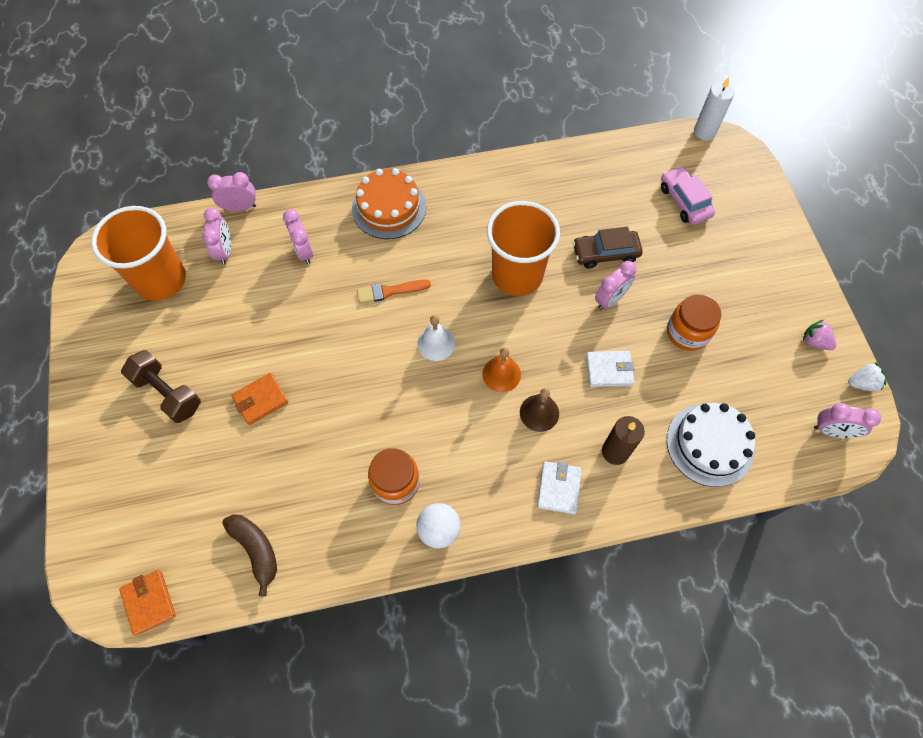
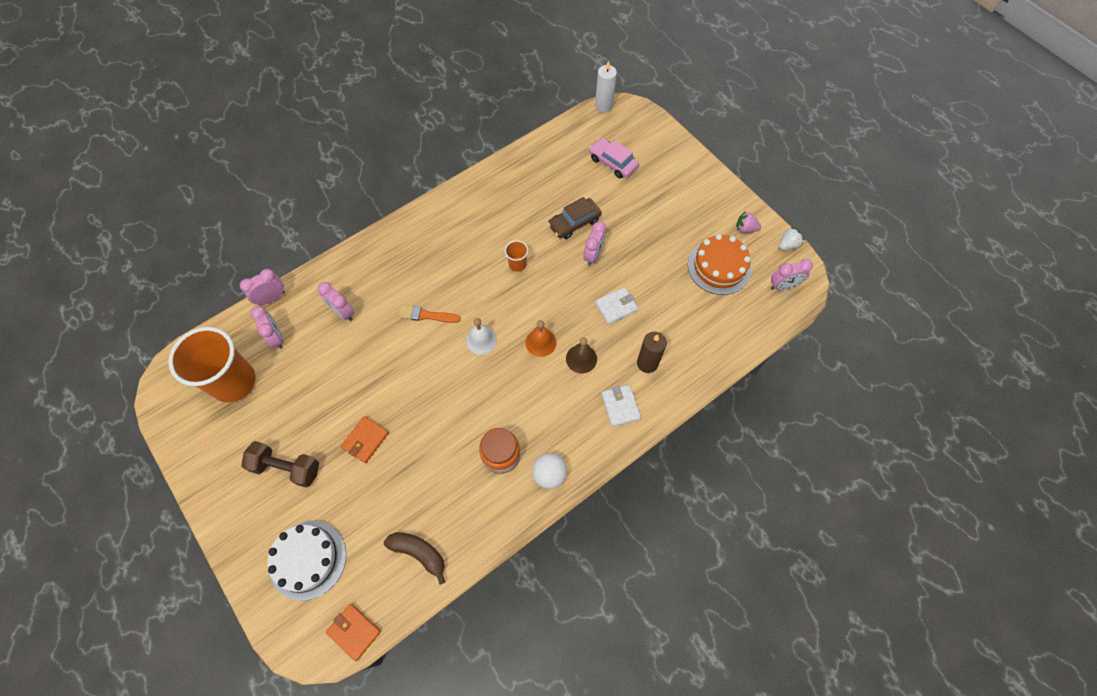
camera: 25 degrees left, 0 degrees up
(389, 208) = (394, 251): orange cake -> orange cake (719, 267)
(390, 291) = (426, 315): orange brush -> orange brush turned 45 degrees clockwise
(517, 275) = (517, 264): orange cup -> orange cup, size x0.43
(687, 332) = (658, 257): orange jar -> none
(710, 444) = (708, 330): white cake -> white cake (307, 559)

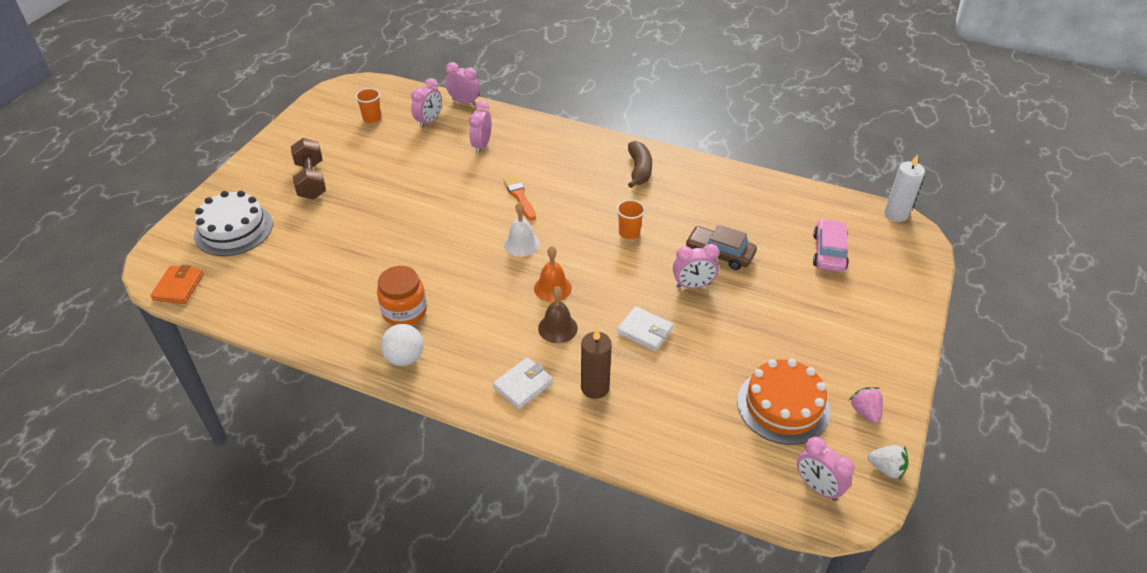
camera: 60 degrees right, 20 degrees down
(233, 382) = (372, 118): orange cup -> orange cup, size x0.43
(365, 440) = (365, 214): orange wallet -> none
(419, 553) = (272, 297): brown banana -> brown banana (639, 170)

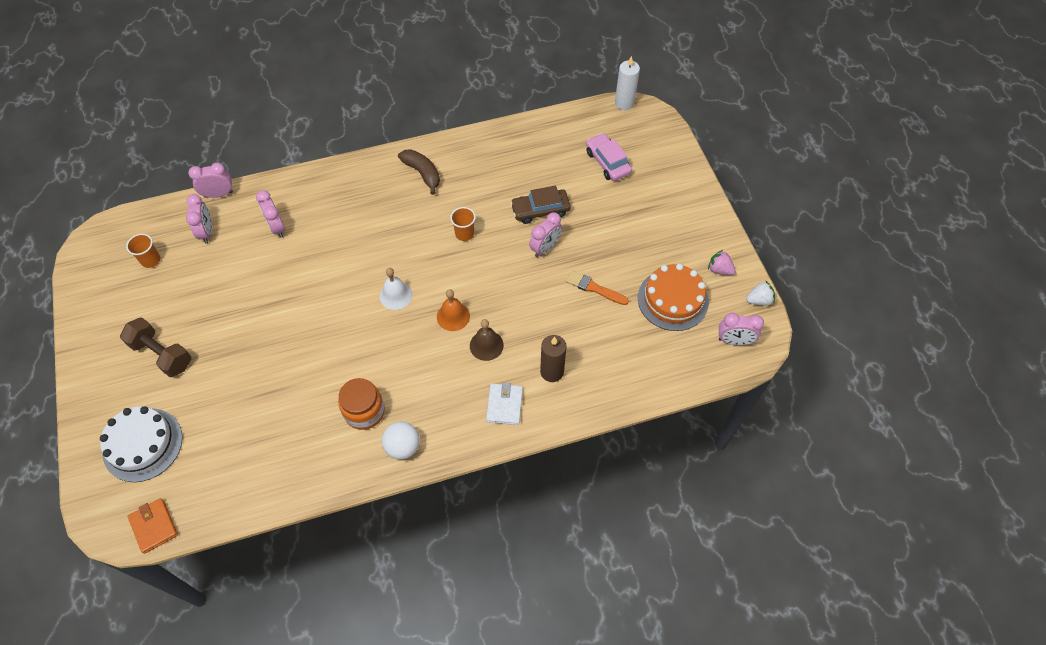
camera: 40 degrees left, 15 degrees up
(519, 196) = (354, 255): orange brush -> orange brush (594, 288)
(645, 331) = (545, 306): white wallet -> none

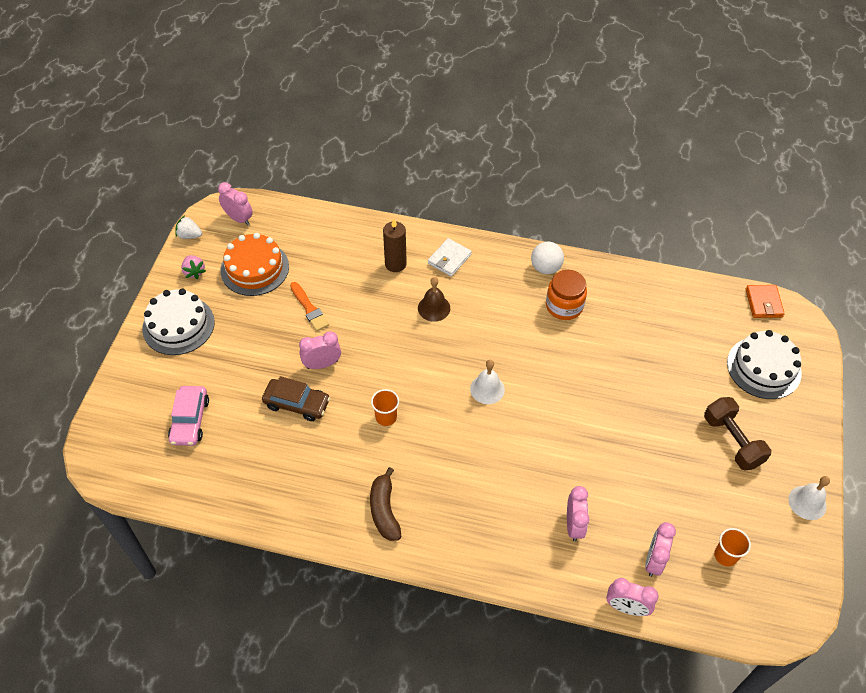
camera: 150 degrees left, 5 degrees down
(86, 332) = (807, 502): none -> white bell
(453, 316) = (446, 345): orange bell -> none
(624, 103) = (107, 482): white candle -> none
(685, 221) = (178, 325): none -> white cake

